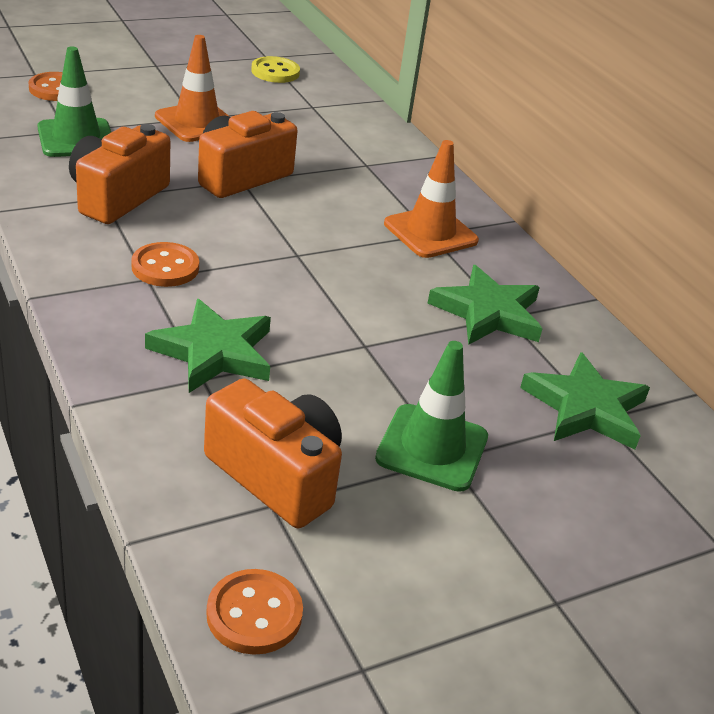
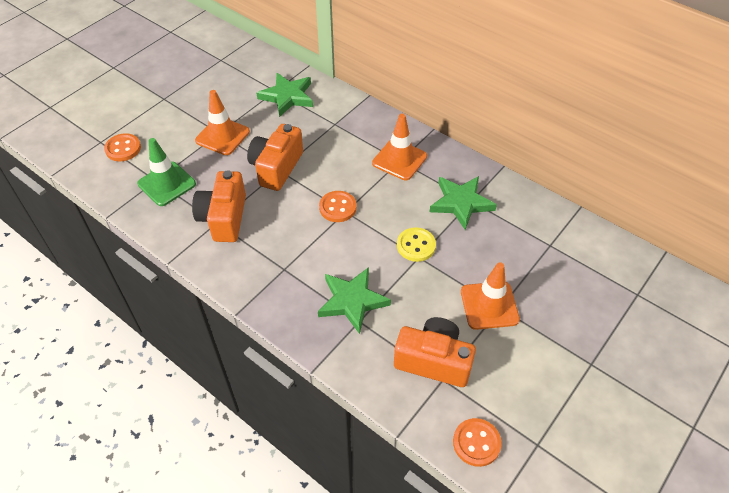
camera: 20 degrees left, 15 degrees up
(165, 267) = (287, 256): orange button -> orange button (337, 207)
(275, 72) = (235, 71): yellow button -> yellow button (416, 245)
(432, 448) = (489, 305): green traffic cone -> orange traffic cone
(586, 408) = (540, 242): green star -> green star (287, 96)

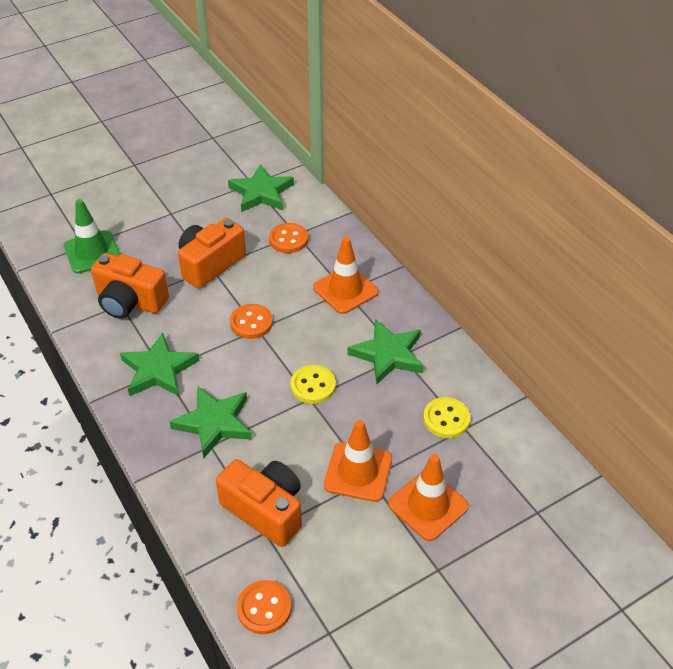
camera: 20 degrees right, 5 degrees down
(123, 148) = (68, 206): orange button -> orange button (288, 239)
(222, 136) = (172, 218): orange traffic cone -> orange traffic cone (428, 505)
(224, 218) = (130, 302): orange camera -> orange camera turned 90 degrees counterclockwise
(281, 270) = (159, 370): none -> green star
(533, 242) = (446, 419): none -> yellow button

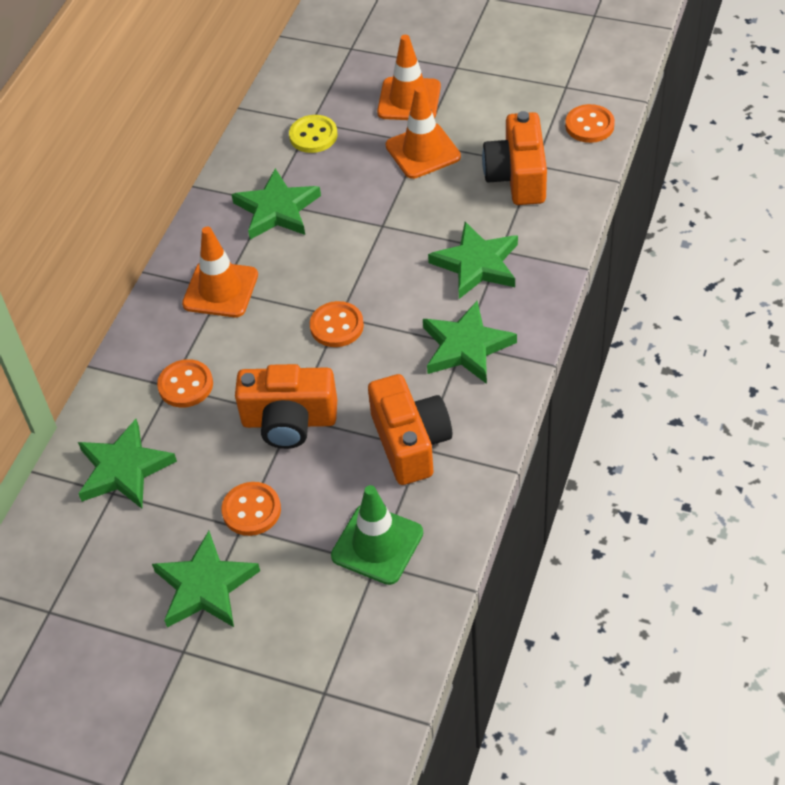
camera: 125 degrees left, 5 degrees up
(156, 186) = (205, 586): none -> green star
(175, 221) = (251, 510): none -> orange button
(313, 386) = (366, 232): yellow button -> none

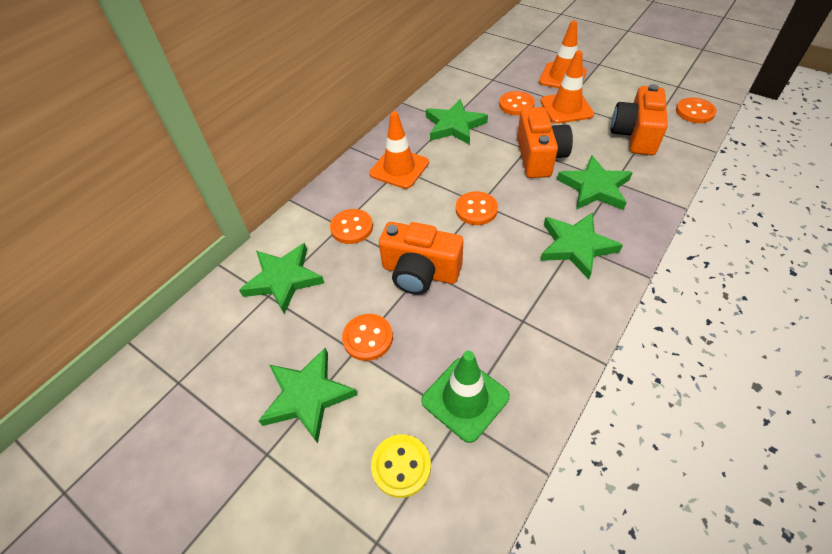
camera: 15 degrees right, 0 degrees up
(313, 136) = (491, 87): yellow button -> yellow button (401, 466)
(354, 159) = (516, 105): none -> orange button
(410, 443) = (514, 313): orange camera -> orange camera (539, 157)

